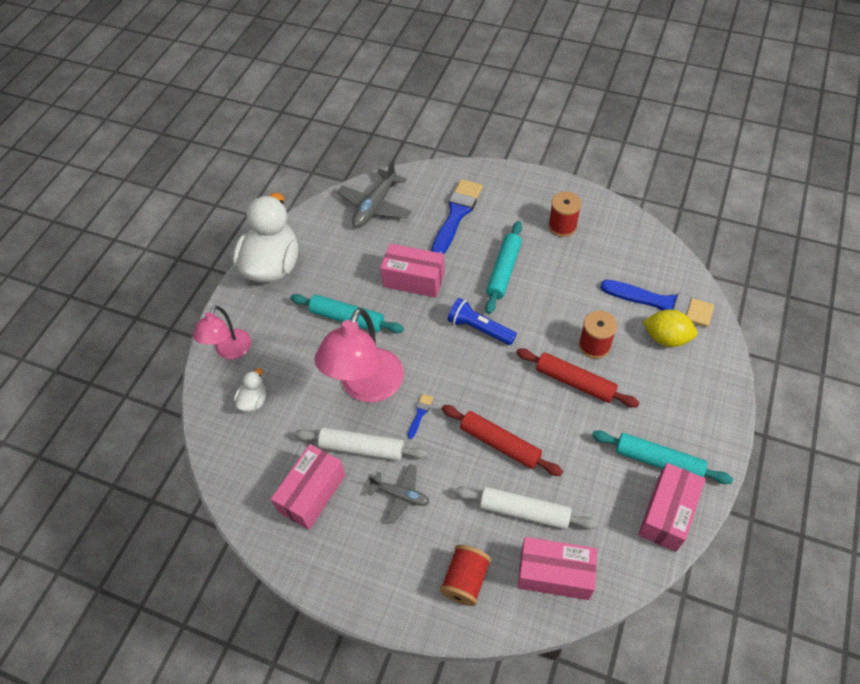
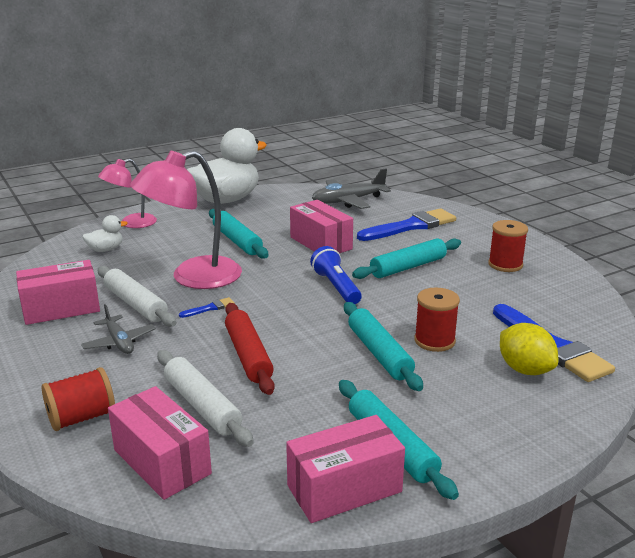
camera: 35 degrees right, 30 degrees down
(575, 382) = (379, 353): red rolling pin -> turquoise rolling pin

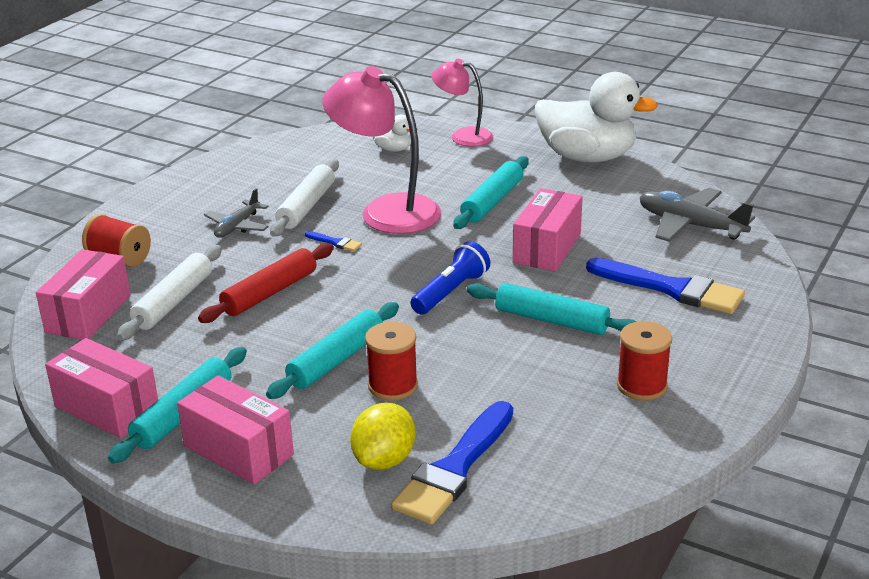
camera: 60 degrees right, 5 degrees up
(61, 309) = (266, 179): pink box -> pink box (238, 450)

